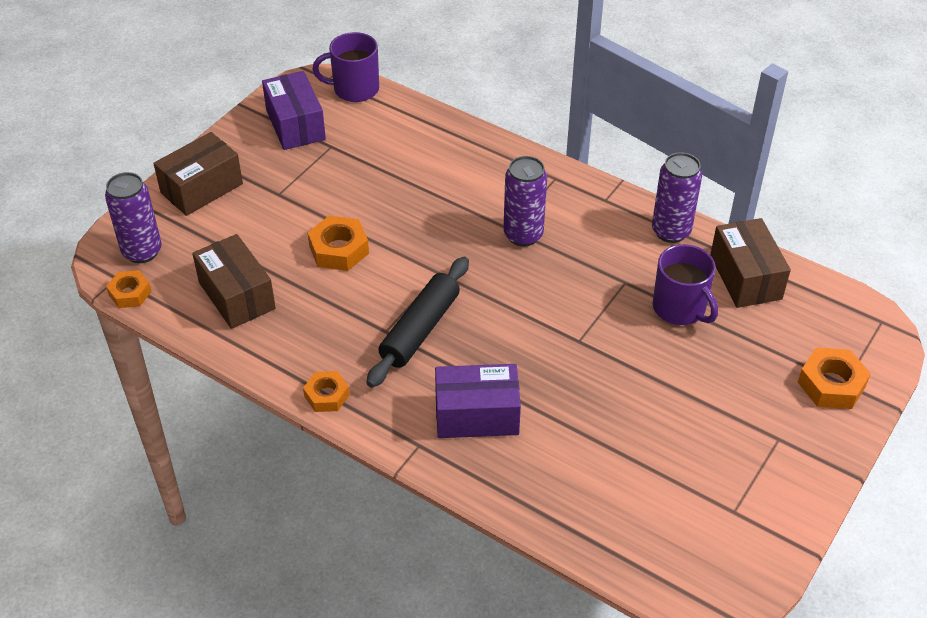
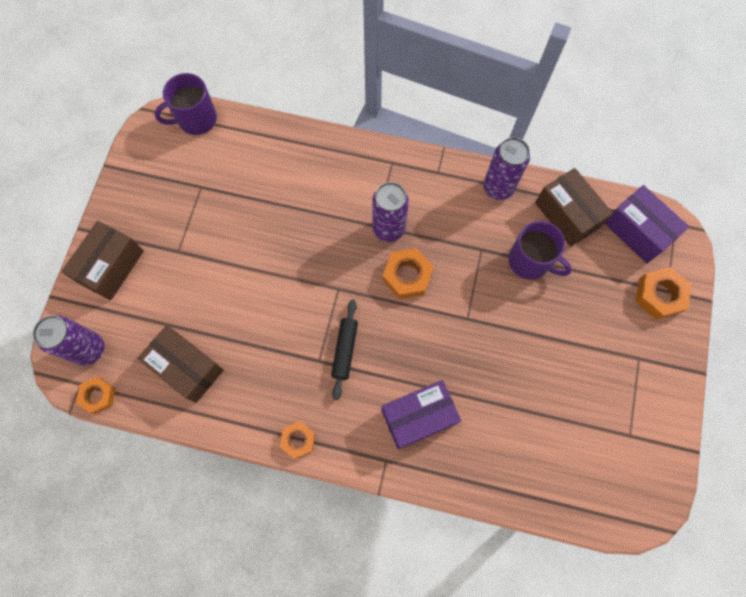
camera: 20 degrees left, 25 degrees up
(295, 125) = (162, 173): purple box -> purple box (637, 231)
(339, 249) = (250, 292): orange nut -> orange nut (407, 276)
(420, 329) = (345, 350): black rolling pin -> black rolling pin, size x0.67

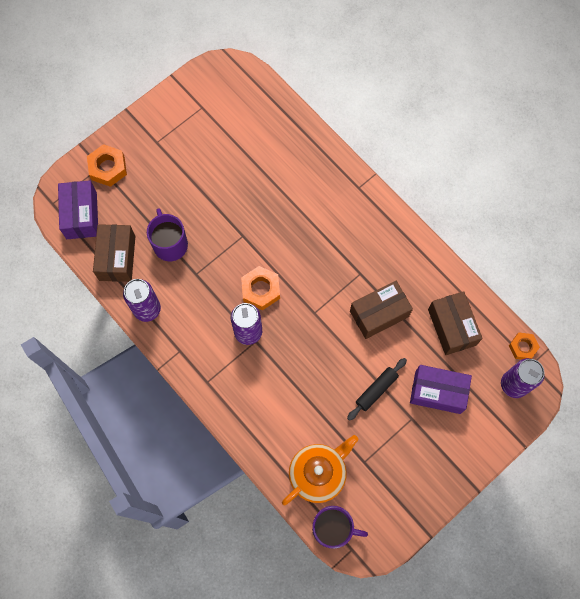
camera: 145 degrees left, 0 degrees up
(111, 267) = (467, 439): brown box -> brown box (379, 313)
(237, 152) = (318, 473): none -> orange teapot
(298, 440) = (405, 234): orange nut -> none
(345, 350) = (338, 269): black rolling pin -> black rolling pin (376, 390)
(418, 416) = (320, 198): purple box -> purple box (437, 392)

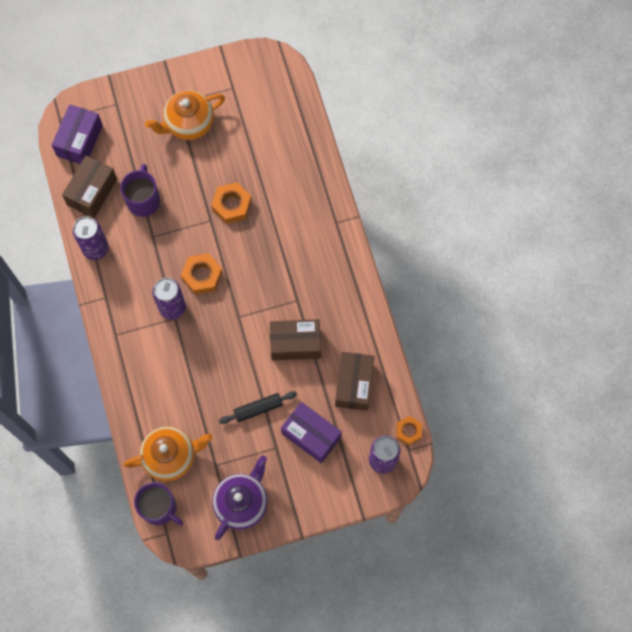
camera: 25 degrees right, 0 degrees up
(108, 168) = (123, 108): orange nut -> orange nut (232, 205)
(177, 156) = (188, 124): none -> orange teapot
(407, 486) = (242, 502): none -> purple teapot

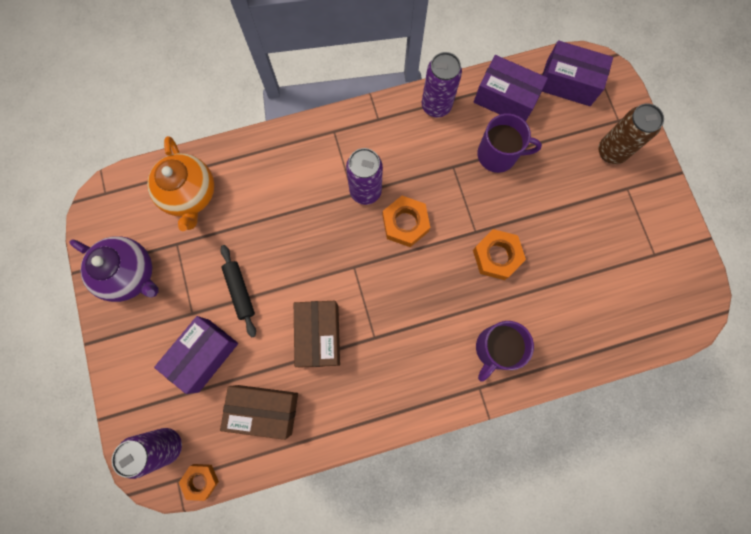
camera: 90 degrees right, 5 degrees up
(92, 192) = (505, 99): brown box -> purple box
(144, 112) = (611, 152): none -> brown can
(159, 508) = (133, 184): purple mug -> purple mug (495, 349)
(188, 124) = (600, 202): orange teapot -> none

